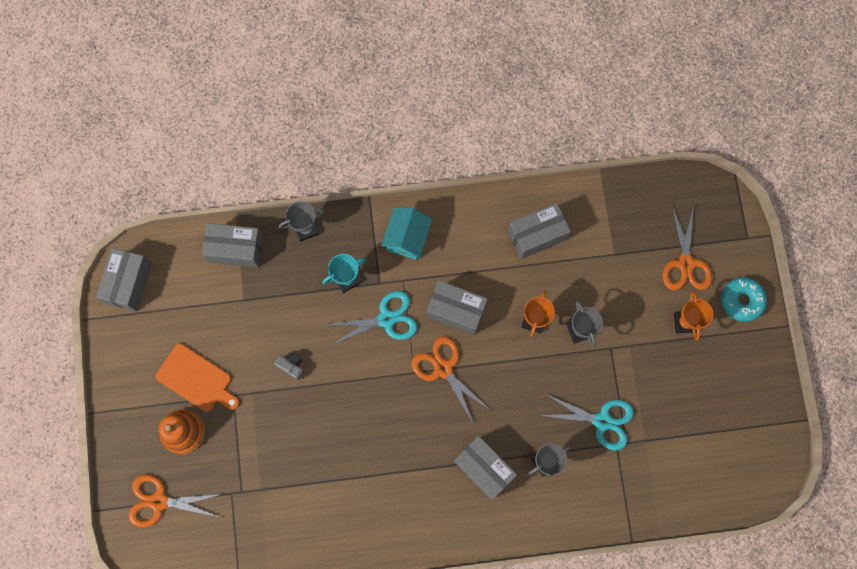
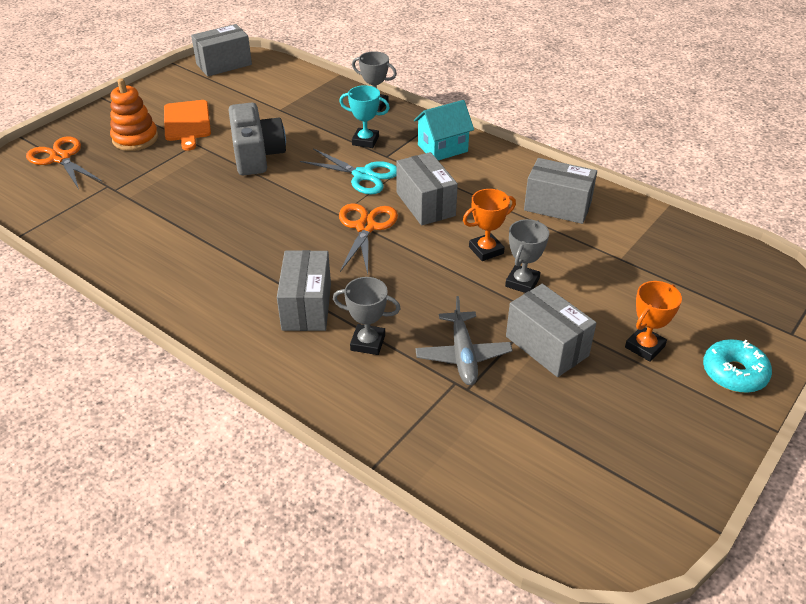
camera: 45 degrees right, 35 degrees down
(236, 249) = (312, 87): grey box -> grey box (546, 346)
(291, 366) = (257, 155): grey camera -> grey camera, size x2.34
(602, 421) = (463, 355): turquoise scissors -> grey plane
(685, 263) = (694, 308): orange scissors -> none

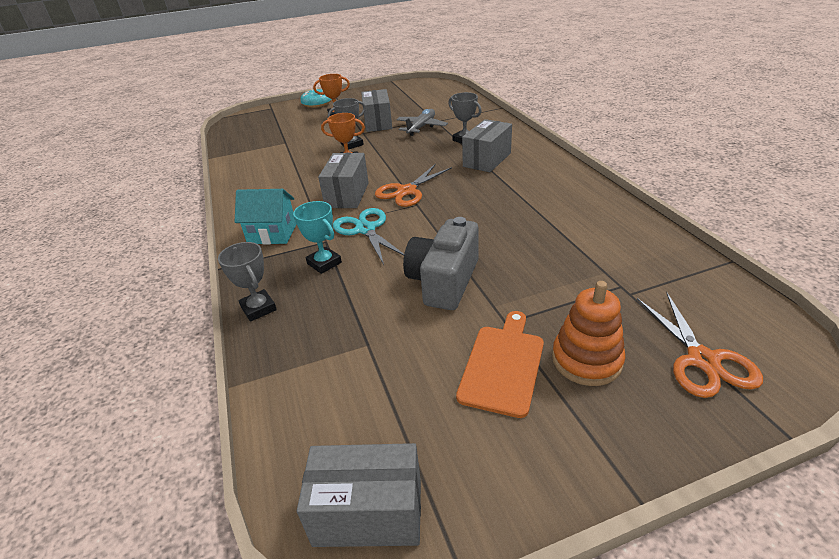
camera: 145 degrees left, 5 degrees down
(557, 206) = (269, 172): grey box -> none

